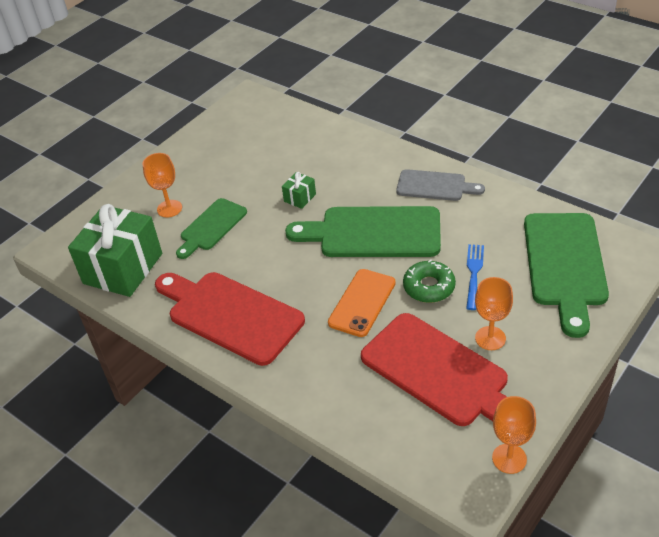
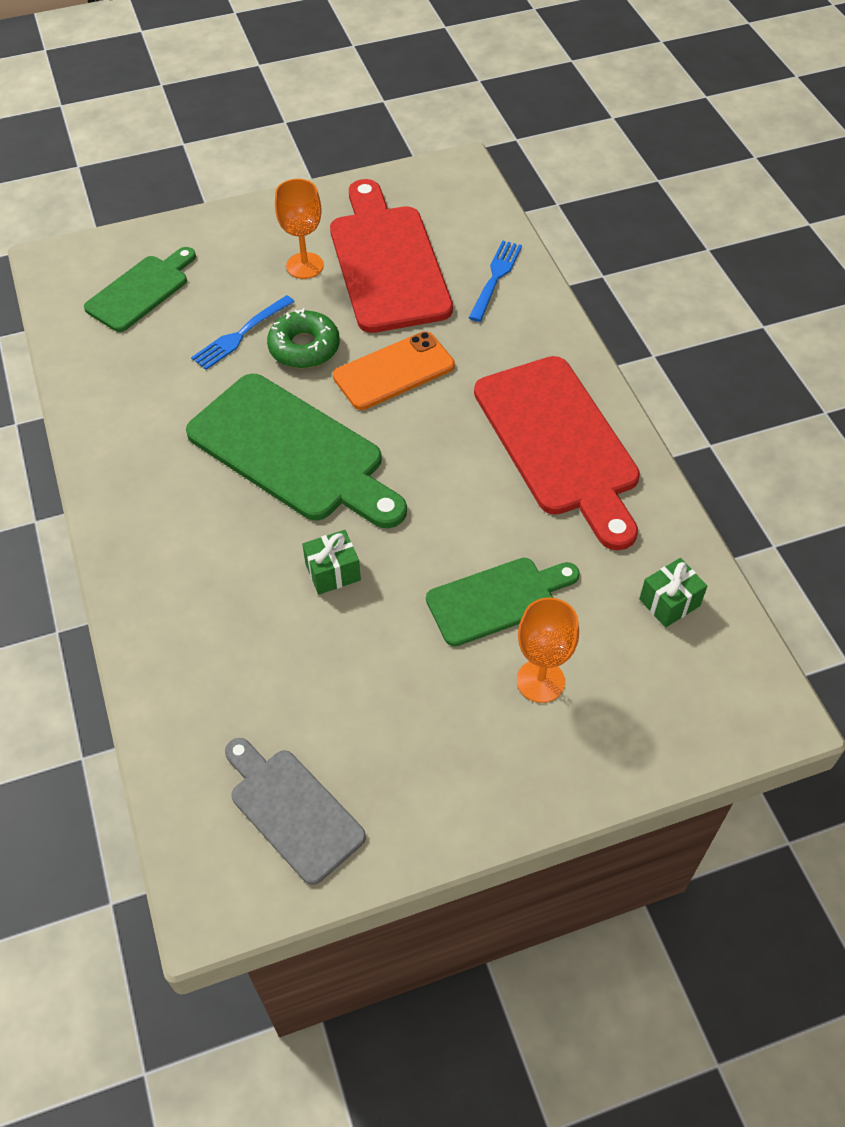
camera: 150 degrees left, 10 degrees up
(123, 268) = (669, 602): green gift -> green gift, size x0.42
(355, 405) = (495, 278): none -> blue fork
(435, 186) = (143, 474): grey cutting board -> grey cutting board (292, 810)
(509, 458) = (402, 175): orange goblet -> none
(564, 265) = (141, 291): green cutting board -> green cutting board, size x0.58

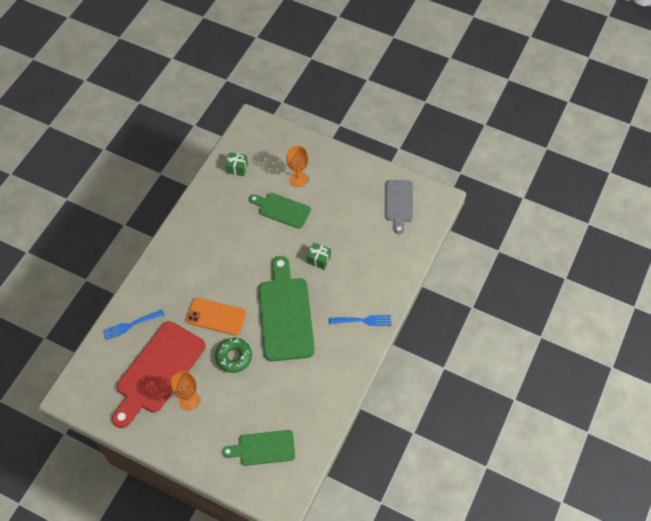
camera: 135 degrees left, 5 degrees up
(241, 334) = (249, 386): blue fork -> blue fork (362, 320)
(559, 443) = (200, 240): red cutting board -> none

